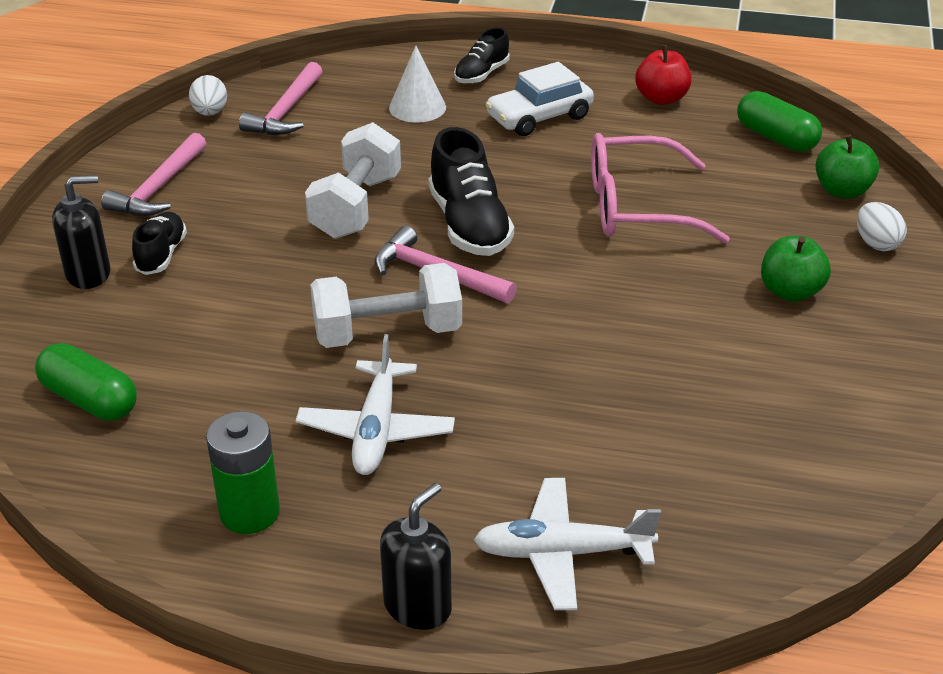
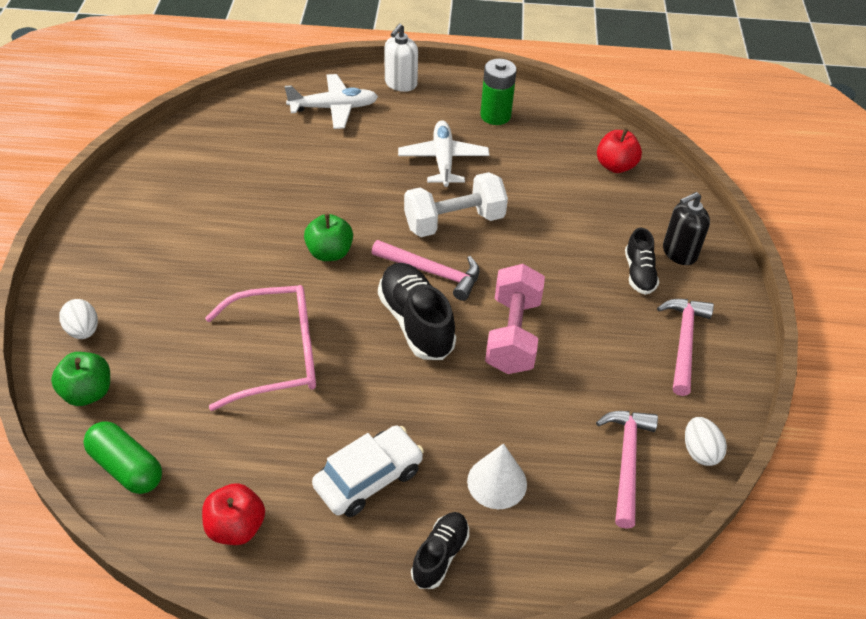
camera: 170 degrees right, 10 degrees up
(90, 399) = (615, 166): green capsule -> red apple
(356, 207) = (513, 335): white dumbbell -> pink dumbbell
(418, 606) = (400, 84): black soap dispenser -> white soap dispenser
(790, 292) = (169, 277): green apple -> green apple (329, 252)

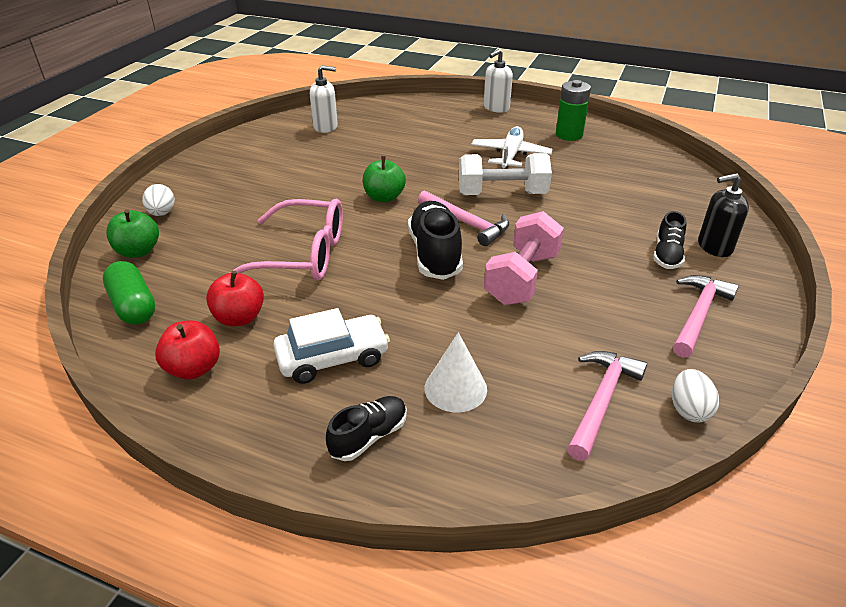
camera: 20 degrees right, 10 degrees down
(212, 151) = (326, 127): none -> white soap dispenser
(334, 108) = (435, 115): white plane -> none
(615, 166) = (669, 179): red apple -> red apple (239, 318)

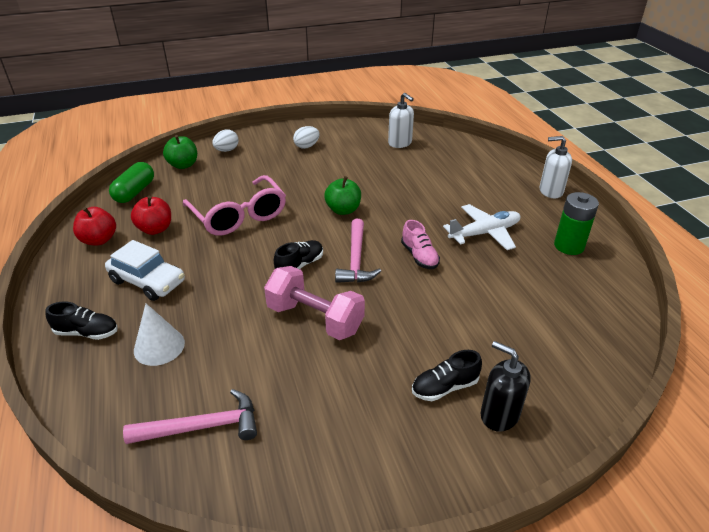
camera: 50 degrees right, 0 degrees up
(435, 254) = (300, 265): black shoe -> black shoe, size x0.59
(502, 194) = (419, 256): white dumbbell -> pink shoe
(522, 278) = (315, 319): pink dumbbell -> pink dumbbell turned 45 degrees clockwise
(688, 410) = (231, 485): white egg -> white egg (306, 146)
(698, 314) = (372, 444): pink hammer -> none

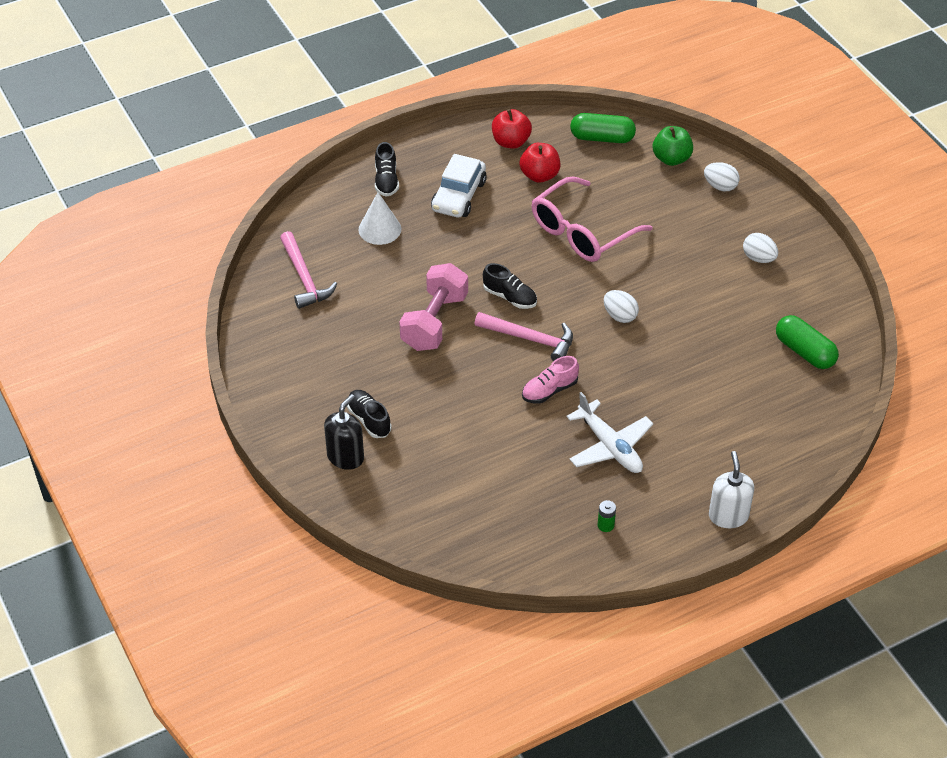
camera: 80 degrees right, 10 degrees up
(343, 210) = (620, 316): green apple -> white egg
(356, 259) = (530, 339): pink hammer -> pink hammer turned 150 degrees counterclockwise
(400, 143) = (804, 351): white soap dispenser -> green capsule
(569, 246) = (605, 525): green battery -> green battery, size x0.47

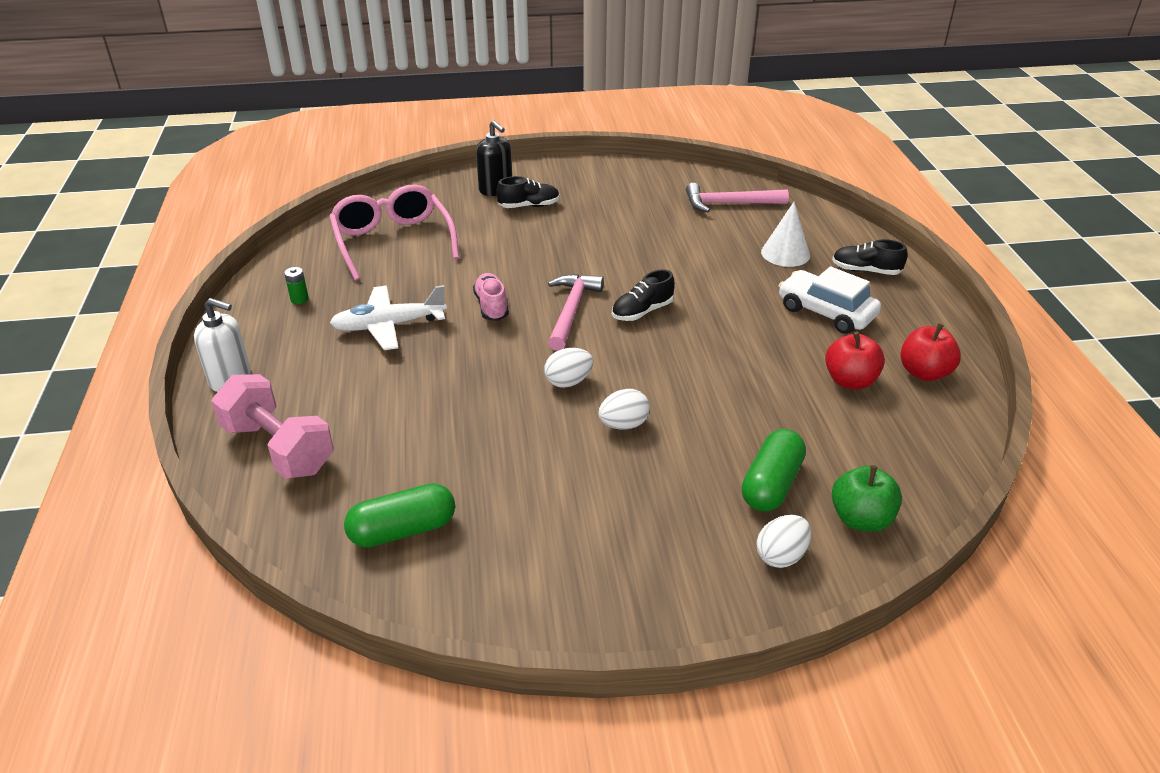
camera: 110 degrees right, 10 degrees down
(434, 322) = (631, 259): pink dumbbell -> pink dumbbell (278, 448)
(530, 339) = (571, 311): pink hammer -> pink hammer turned 150 degrees clockwise
(582, 231) = (729, 390): pink glasses -> pink glasses (393, 242)
(602, 138) = (922, 458): green capsule -> green capsule (771, 484)
(758, 258) = (605, 546): white egg -> white egg (623, 425)

